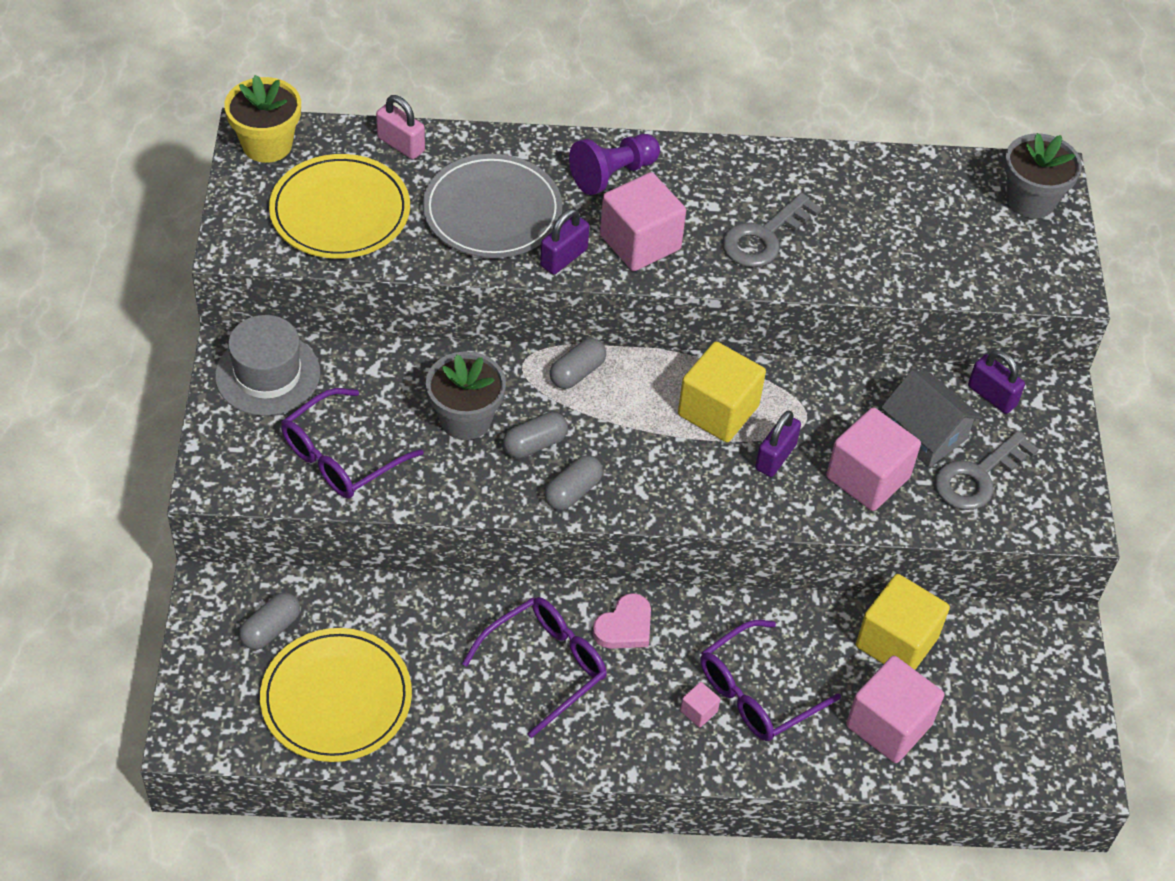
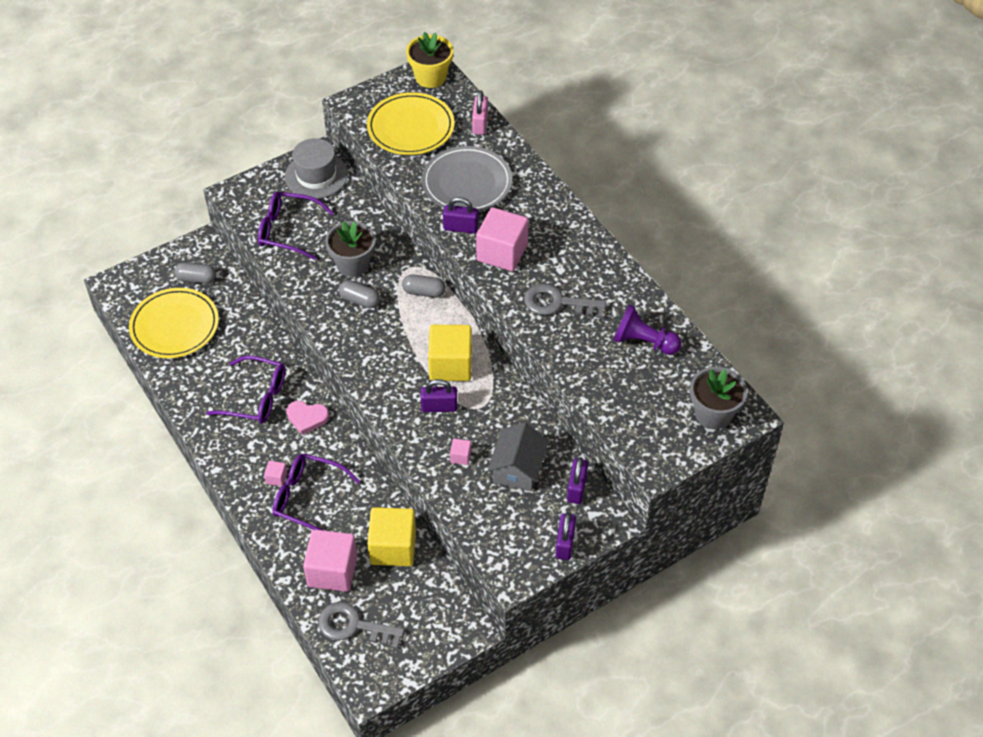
camera: 60 degrees right, 0 degrees up
(572, 491) = (341, 332): grey capsule -> none
(613, 174) = (542, 216): purple pawn -> purple pawn (643, 342)
(868, 477) = (460, 456): pink cube -> pink cube, size x0.43
(977, 476) = (506, 509): grey key -> grey key (353, 626)
(1062, 450) = (565, 544): none -> purple padlock

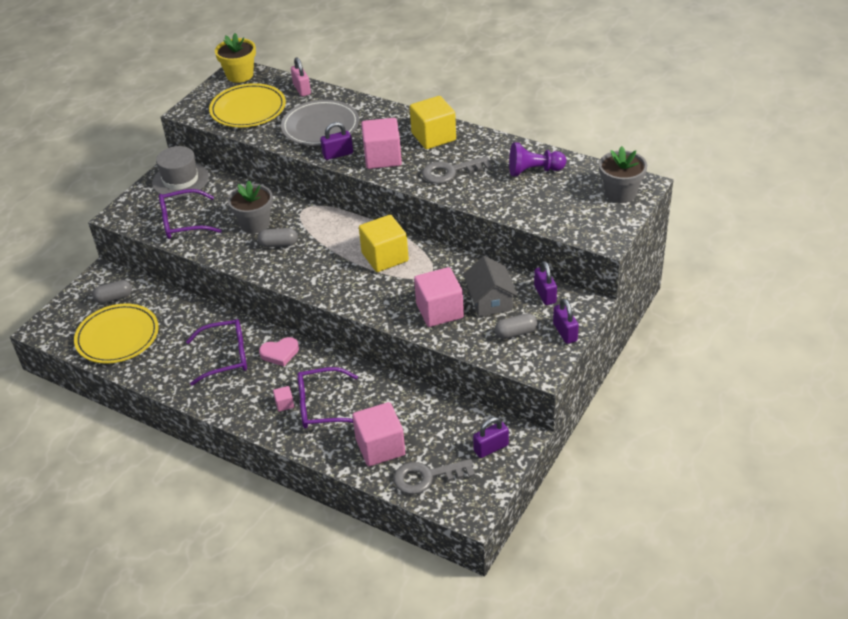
camera: 25 degrees left, 10 degrees down
(393, 547) = (418, 409): yellow cube -> yellow cube (433, 137)
(424, 292) = (327, 220): grey capsule -> grey capsule (516, 333)
(439, 407) = (397, 286): purple padlock -> purple padlock (491, 448)
(460, 456) = (439, 311): pink cube -> pink cube, size x2.34

